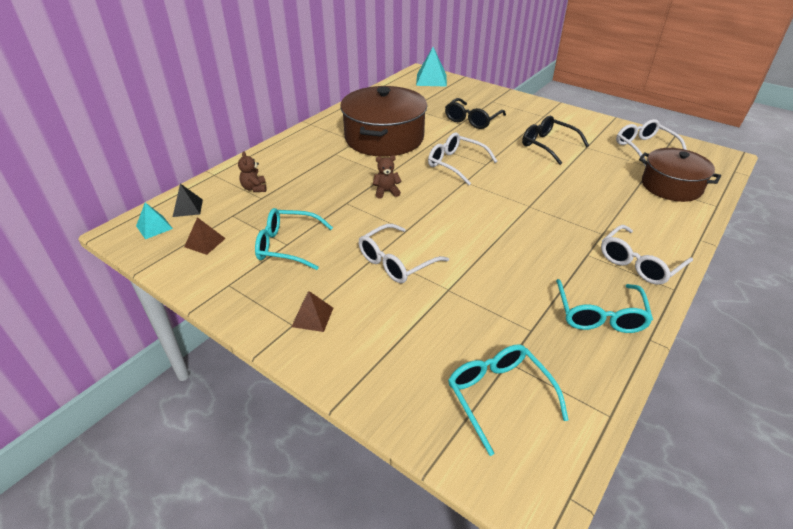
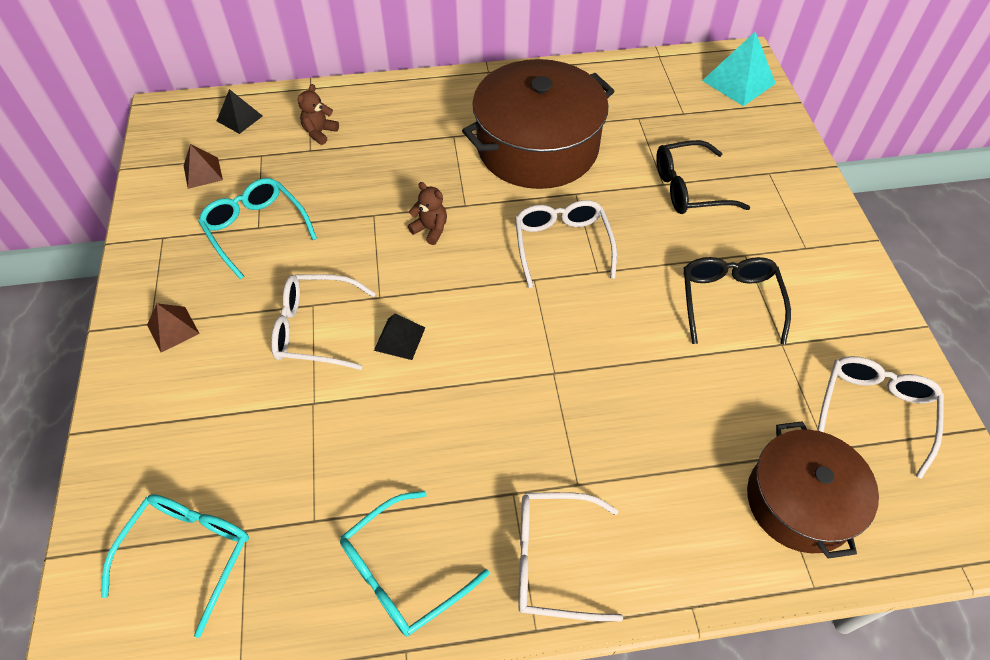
camera: 45 degrees right, 15 degrees up
(154, 227) = (190, 124): turquoise pyramid -> none
(445, 238) = (399, 339): none -> black pyramid

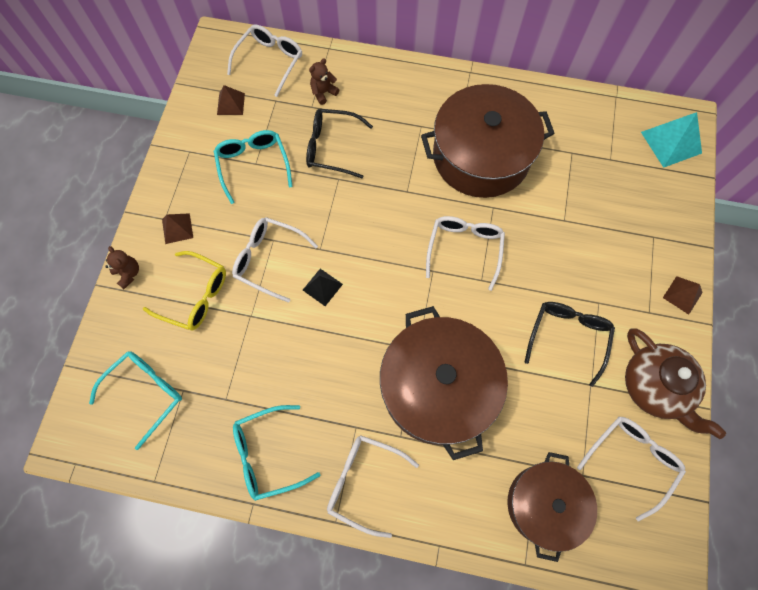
camera: 20 degrees right, 15 degrees up
(225, 402) = (195, 296): none -> yellow glasses
(239, 118) = (270, 62): black pyramid -> white glasses
(430, 229) = (374, 205): brown teddy bear -> brown teddy bear (128, 273)
(600, 408) = (438, 387): none -> brown pot
(689, 188) = (582, 231): black glasses -> black glasses (332, 147)
(831, 219) = (682, 295): none -> brown pyramid
(855, 323) = (654, 387): none -> brown teapot

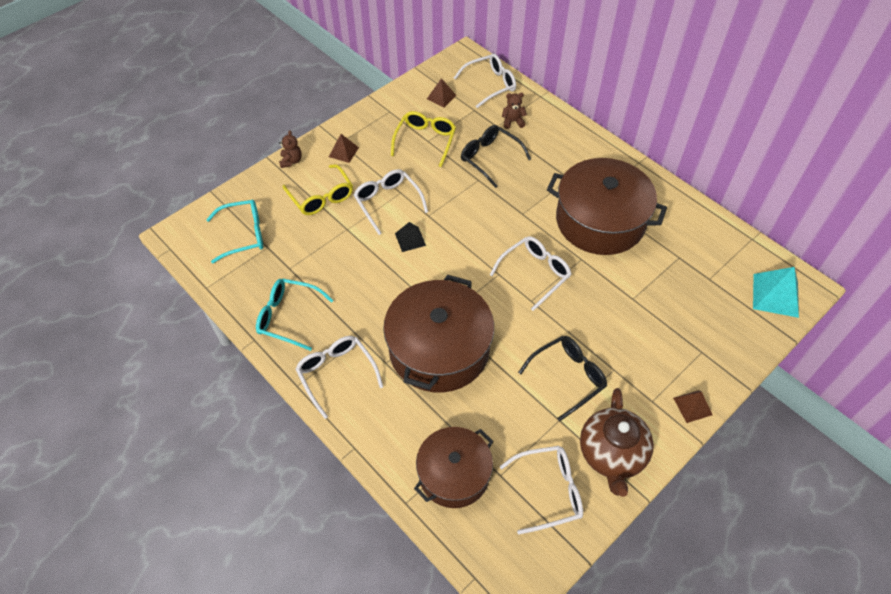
camera: 35 degrees right, 15 degrees down
(253, 165) = (425, 141): turquoise glasses -> yellow glasses

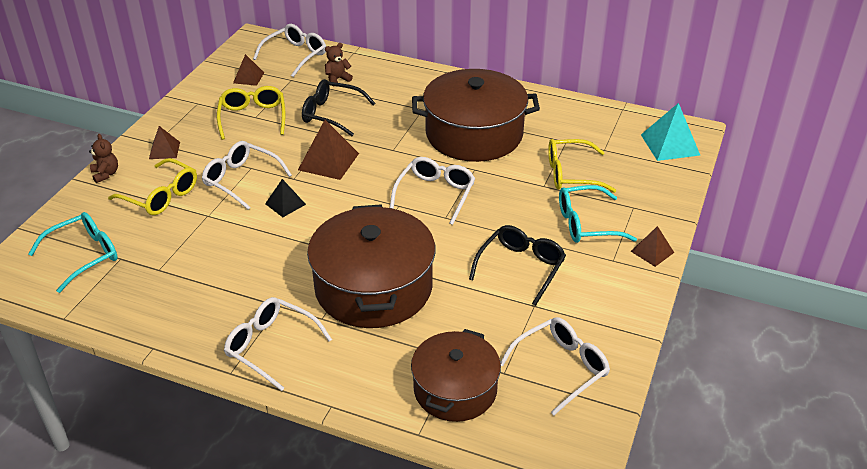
camera: 25 degrees left, 15 degrees down
(288, 317) = (183, 313): turquoise glasses -> turquoise glasses (586, 224)
(464, 207) = (328, 161): none -> brown pyramid
(612, 454) = (602, 316): brown teapot -> none
(664, 295) = (571, 174): none -> yellow glasses

